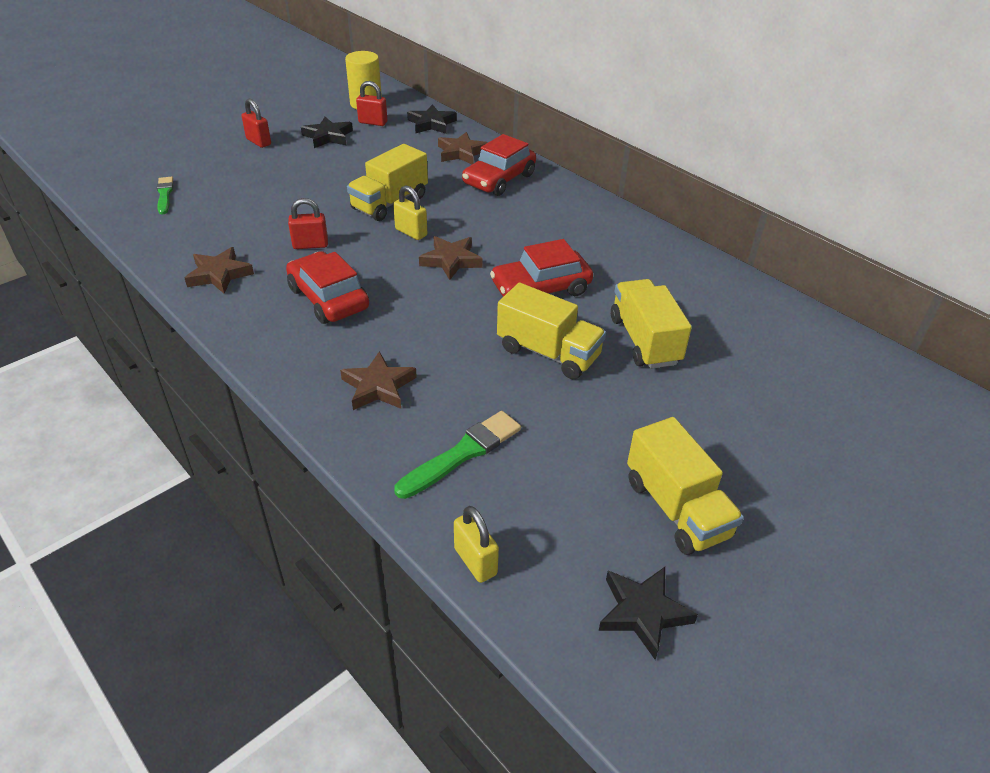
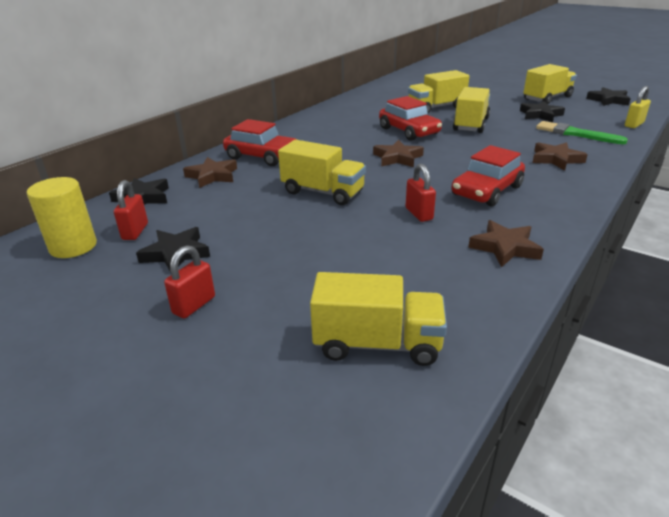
camera: 100 degrees left, 10 degrees down
(165, 195) = (377, 344): green brush -> yellow truck
(411, 232) = (368, 176): yellow padlock -> none
(572, 451) = (540, 115): none -> black star

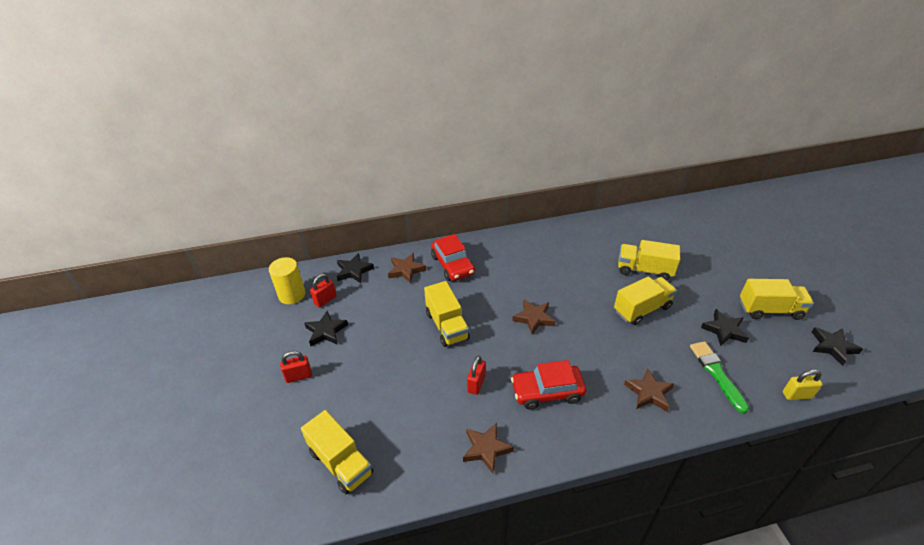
camera: 40 degrees right, 10 degrees up
(409, 131) = (581, 290): red car -> none

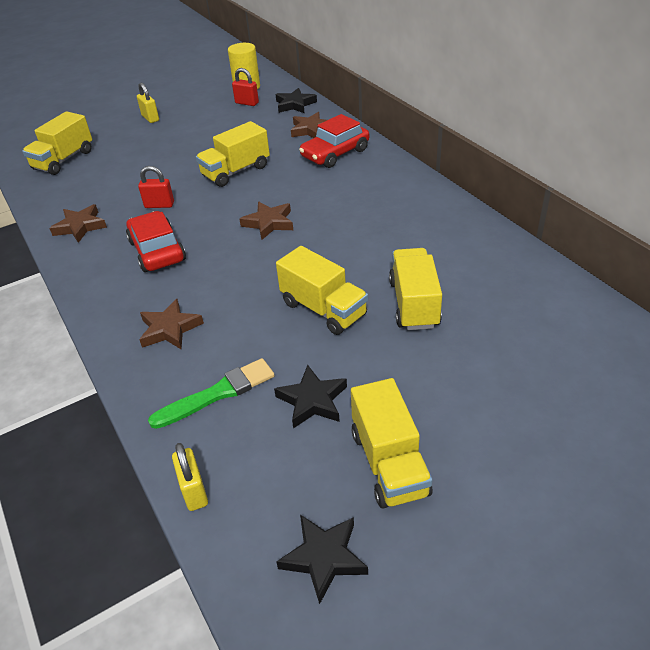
camera: 75 degrees right, 0 degrees up
(299, 376) = (150, 118): red padlock -> yellow padlock
(326, 331) = (206, 114): black star -> none

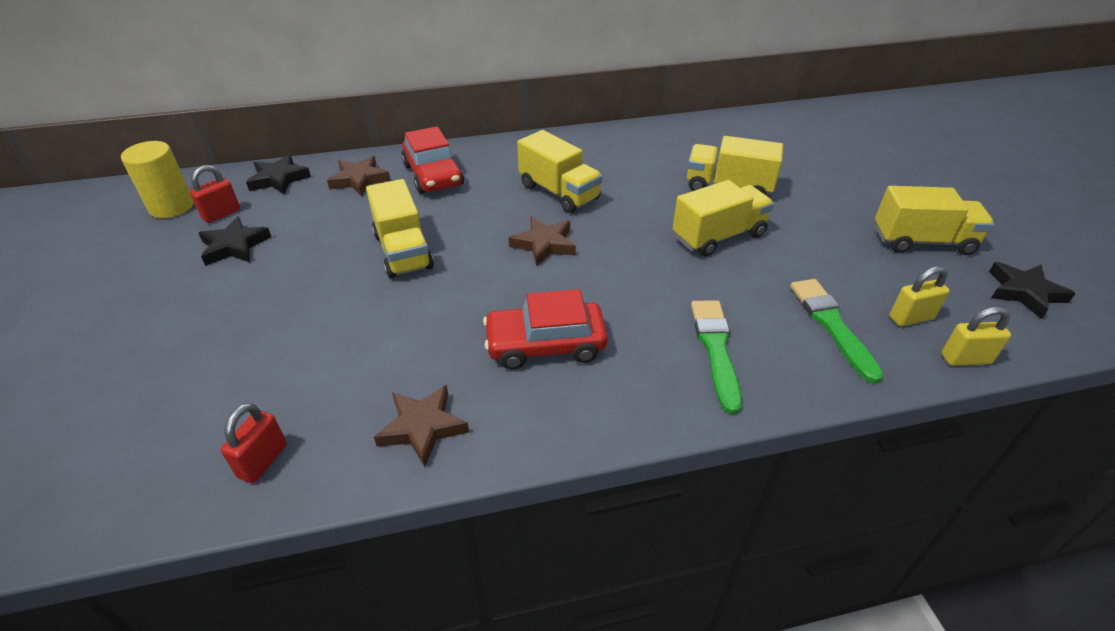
camera: 75 degrees left, 0 degrees up
(64, 160) = (163, 443): yellow truck -> yellow truck (559, 192)
(150, 118) = (140, 314): yellow padlock -> yellow padlock (911, 318)
(159, 205) = (430, 331): red padlock -> red padlock (263, 461)
(170, 329) = (716, 350): brown star -> green brush
(312, 400) = (848, 266): black star -> black star (234, 246)

